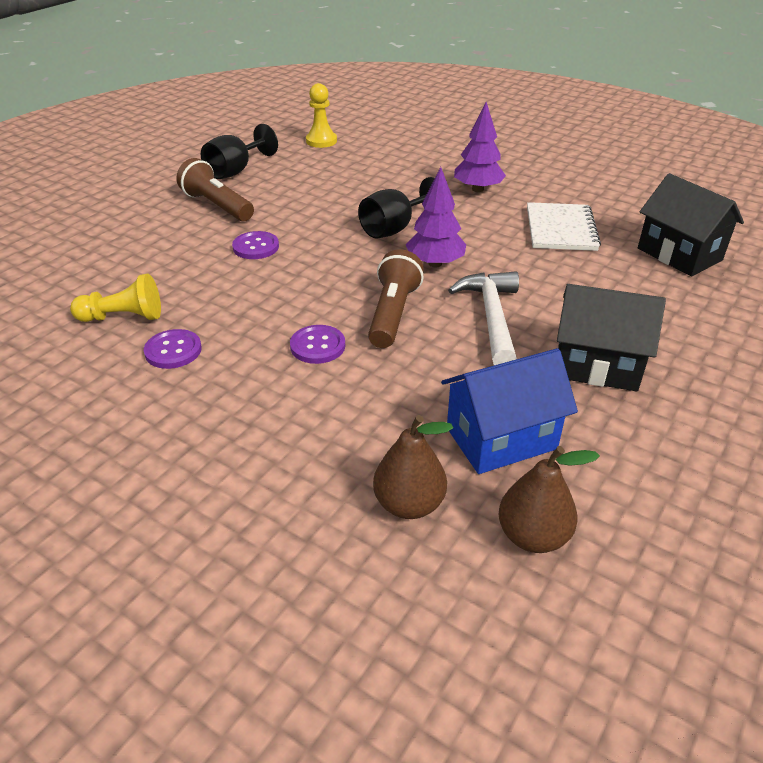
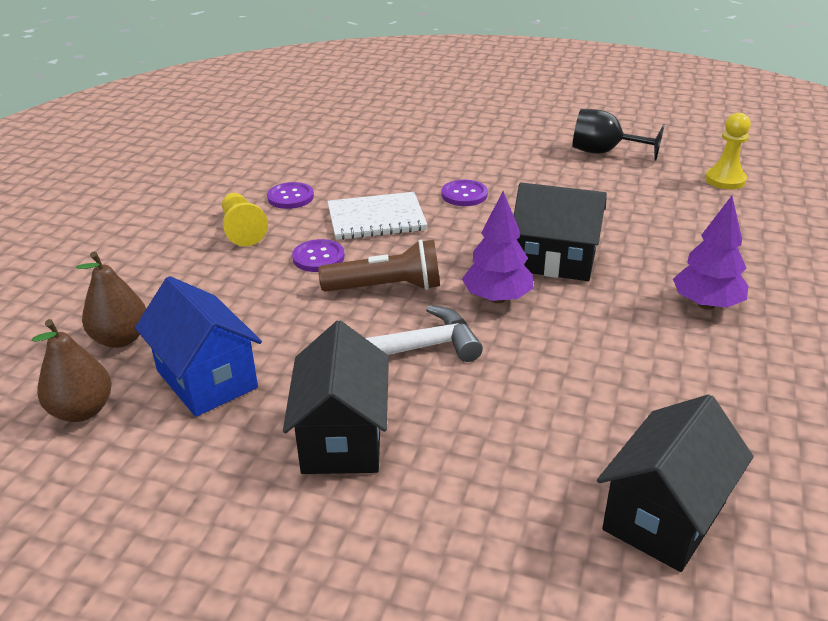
camera: 75 degrees right, 5 degrees down
(123, 317) = (327, 168): yellow pawn -> yellow pawn (242, 230)
(217, 206) = (526, 160): brown flashlight -> none
(394, 229) = (555, 261): black goblet -> black house
(561, 229) = (651, 386): white notebook -> white notebook (376, 219)

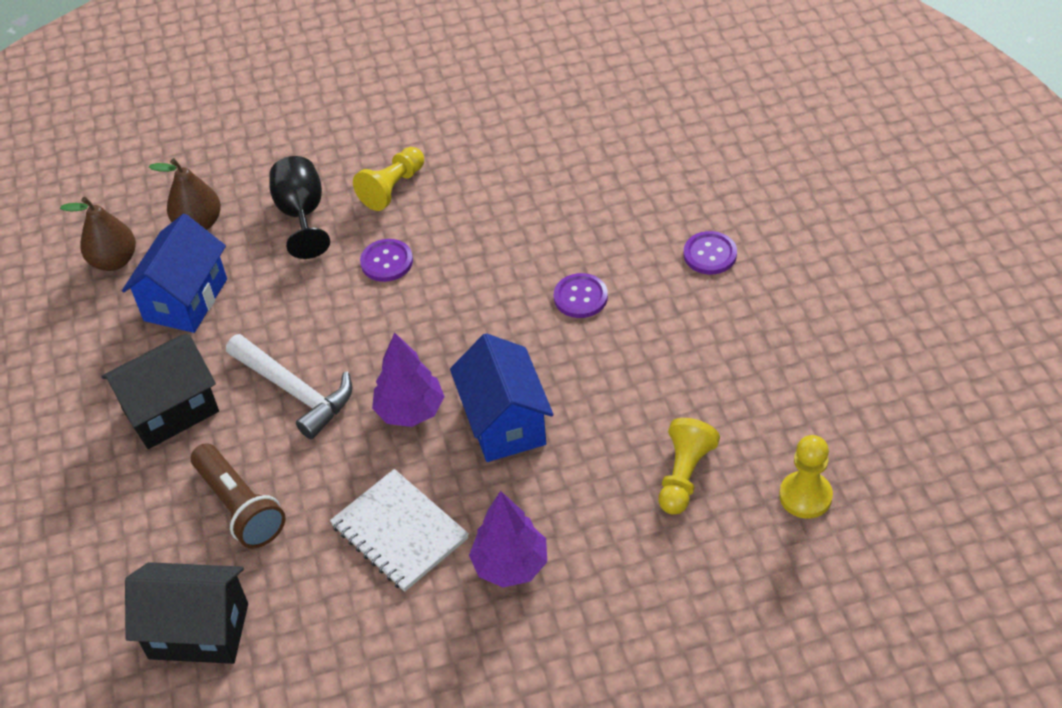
camera: 60 degrees right, 15 degrees up
(290, 197) = (472, 182): purple button -> purple button (710, 254)
(376, 219) = (481, 261): white notebook -> white notebook (399, 532)
(386, 287) = (373, 330): brown flashlight -> brown flashlight (240, 507)
(555, 261) = (504, 423): black house -> blue house
(604, 152) = (783, 362): black goblet -> black goblet (302, 214)
(673, 211) = (684, 475): none -> yellow pawn

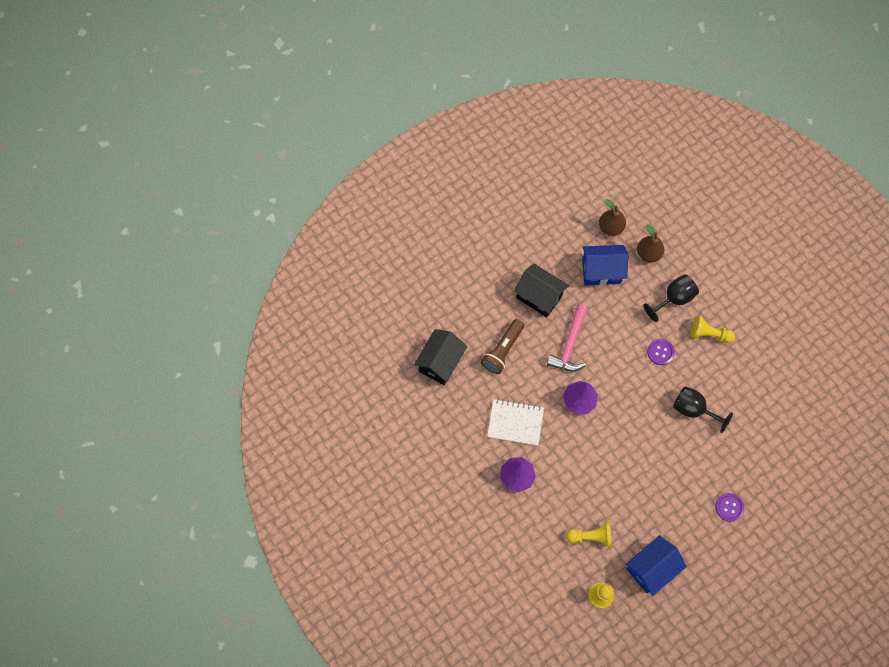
camera: 65 degrees right, 20 degrees up
(198, 631) = (440, 362): black house -> black house turned 45 degrees clockwise
(294, 391) = (569, 345): white hammer -> pink hammer
(399, 532) = (515, 423): white notebook -> white notebook turned 75 degrees clockwise
(504, 423) = (588, 445): blue house -> blue house (651, 568)
(513, 249) = (693, 409): none -> black goblet
(580, 297) = (676, 453): purple button -> none

